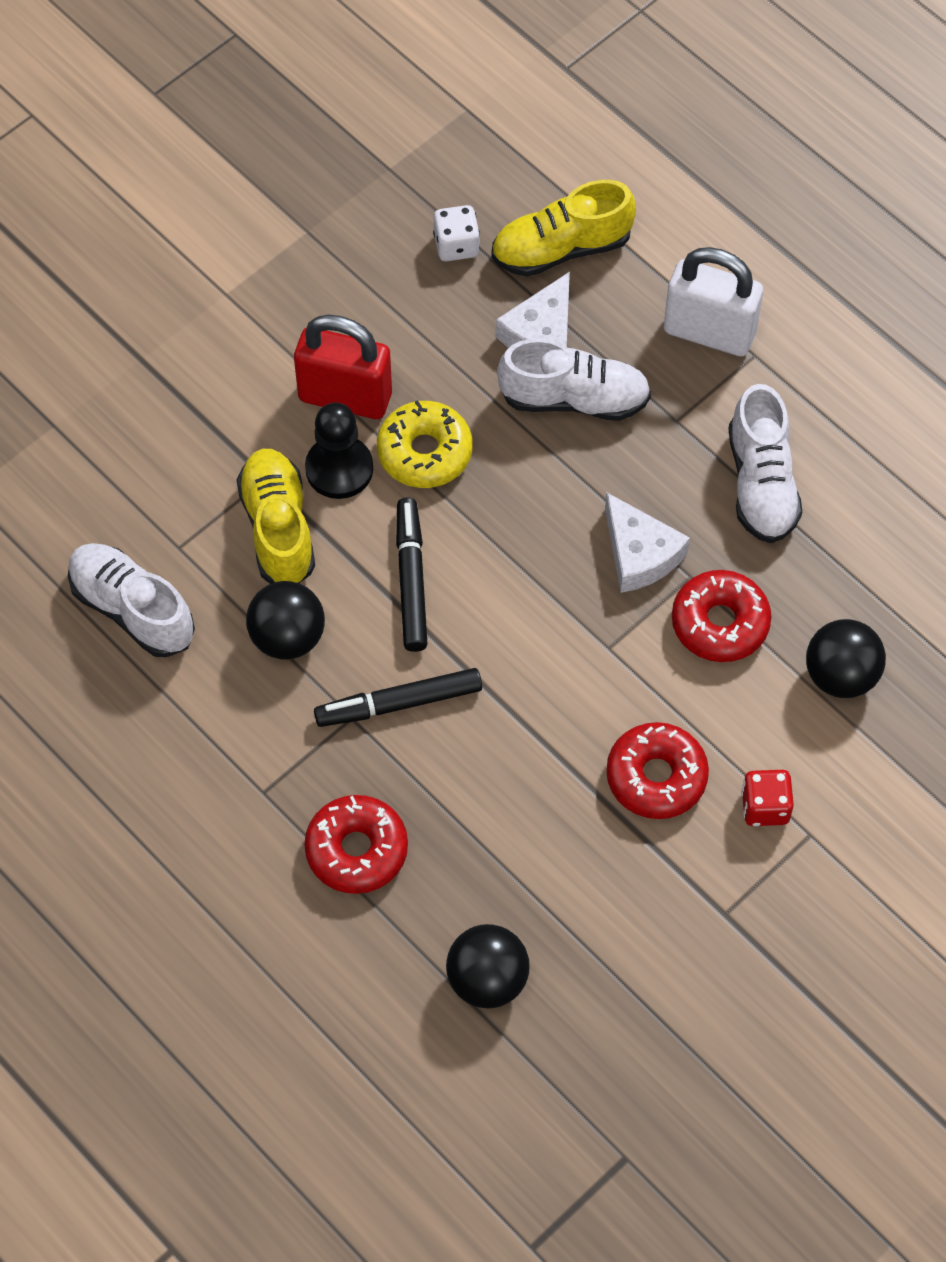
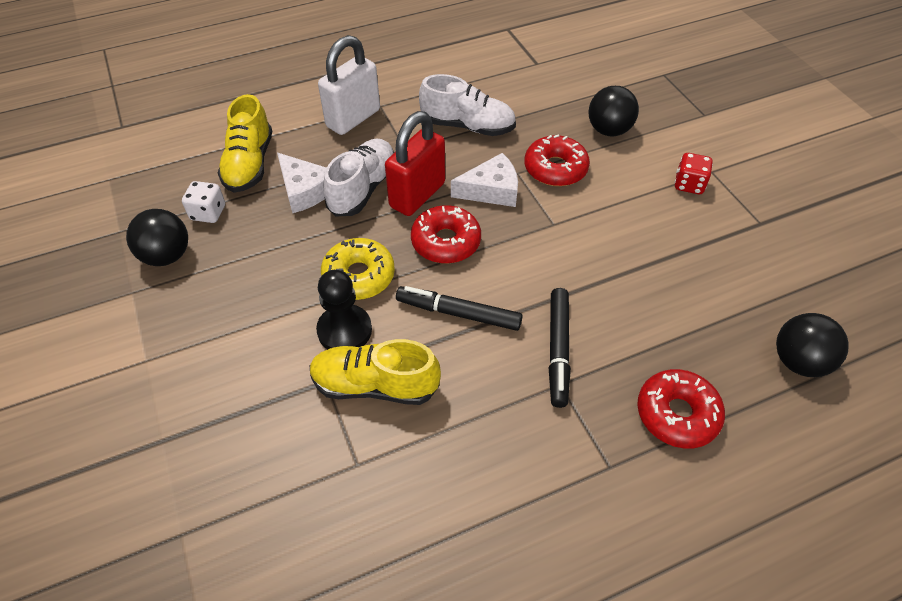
camera: 70 degrees left, 10 degrees down
(132, 609) = (401, 520): white shoe -> none
(287, 637) = (475, 407): black ball -> black ball (167, 256)
(345, 396) = (286, 309): red padlock -> red padlock (417, 195)
(656, 777) = (656, 227): red donut -> red donut (446, 242)

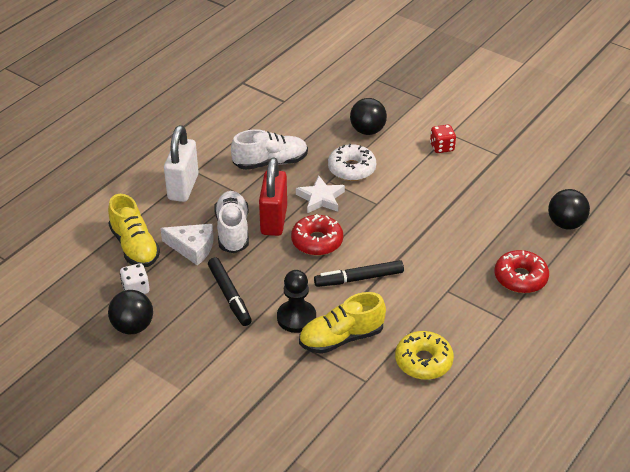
camera: 30 degrees left, 10 degrees down
(359, 276) = (278, 284): yellow donut -> yellow donut (423, 361)
(491, 190) = (320, 198): white cheese -> white star
(555, 169) = (351, 169): red donut -> white donut
(558, 350) = (433, 273): black marker -> black marker (229, 296)

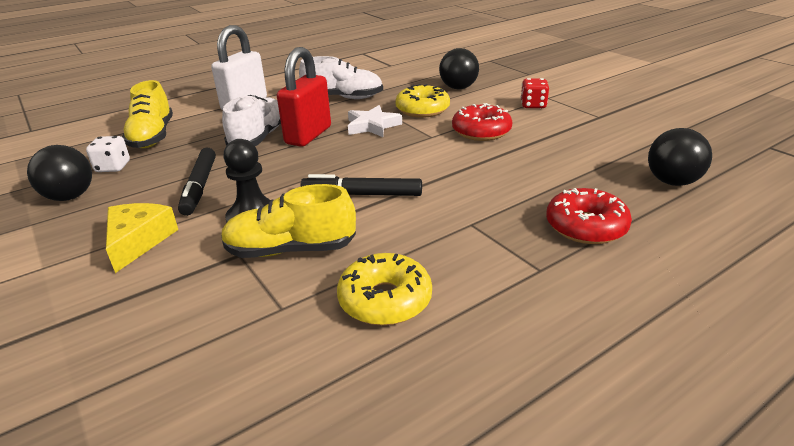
camera: 20 degrees right, 10 degrees down
(192, 248) = (205, 144): white cheese -> none
(229, 354) = (138, 241): none -> yellow cheese
(317, 241) = (340, 156): red donut -> red donut (481, 131)
(351, 169) = (422, 110): white donut -> yellow donut

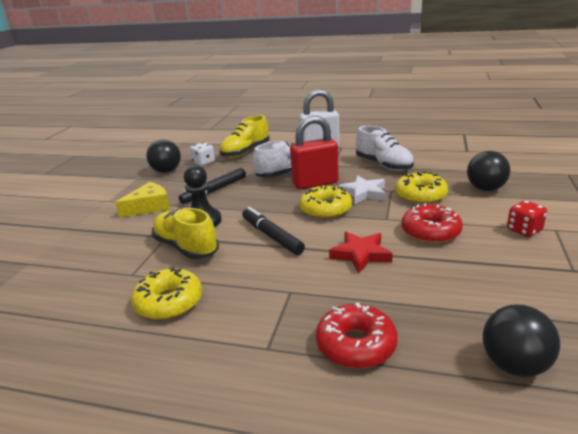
camera: 50 degrees right, 5 degrees down
(366, 151) = (325, 209): none -> yellow donut
(466, 170) = (361, 255): none -> red star

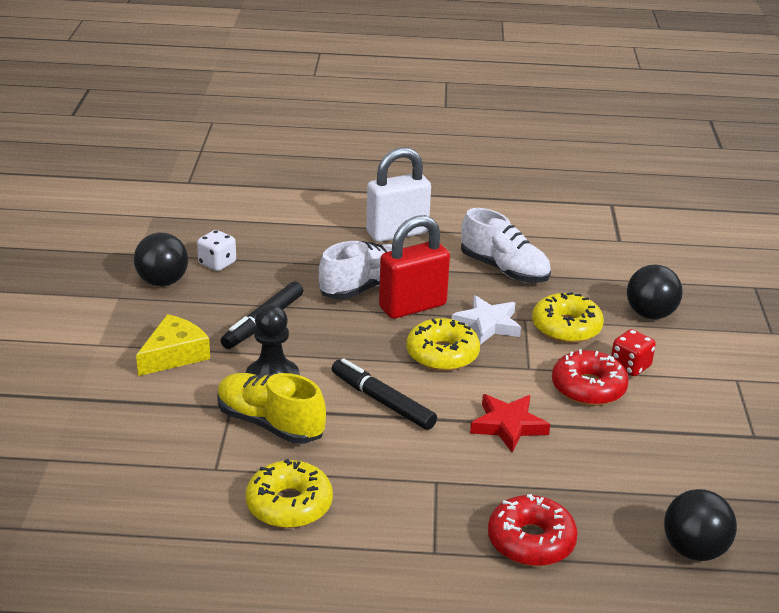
camera: 15 degrees left, 5 degrees up
(245, 152) = (277, 239): yellow shoe -> none
(524, 230) = (700, 382): red dice -> red dice (630, 366)

